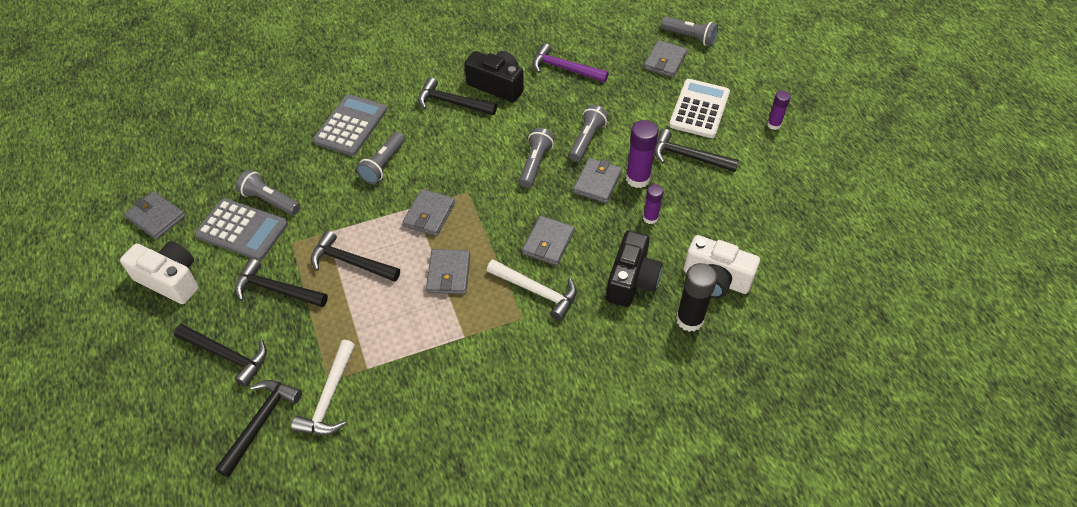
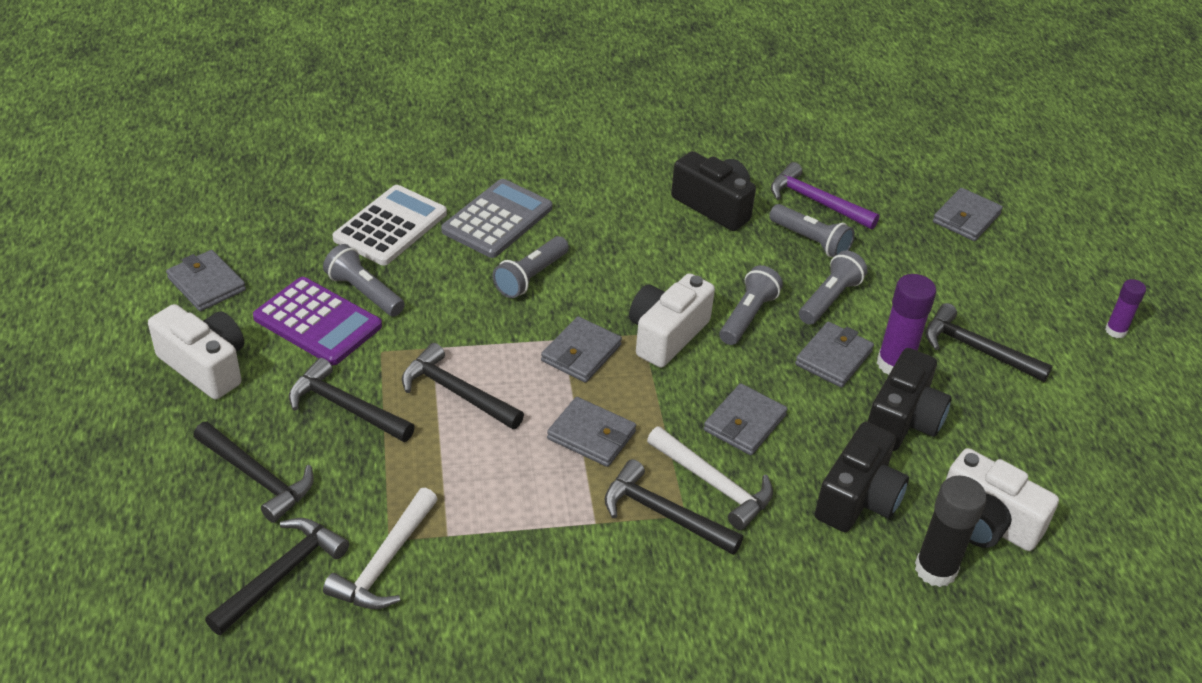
camera: 10 degrees right, 10 degrees down
(242, 230) = (318, 322): grey calculator -> purple calculator
(449, 274) = (591, 435): grey wallet -> grey wallet turned 75 degrees counterclockwise
(452, 103) = (645, 216): black hammer -> black hammer (663, 514)
(484, 189) = (666, 335): none -> white camera
(650, 218) = (903, 420): purple glue stick -> black camera
(690, 37) = (1010, 193): grey flashlight -> grey flashlight (811, 241)
(699, 109) = (1005, 289): white calculator -> white calculator (390, 226)

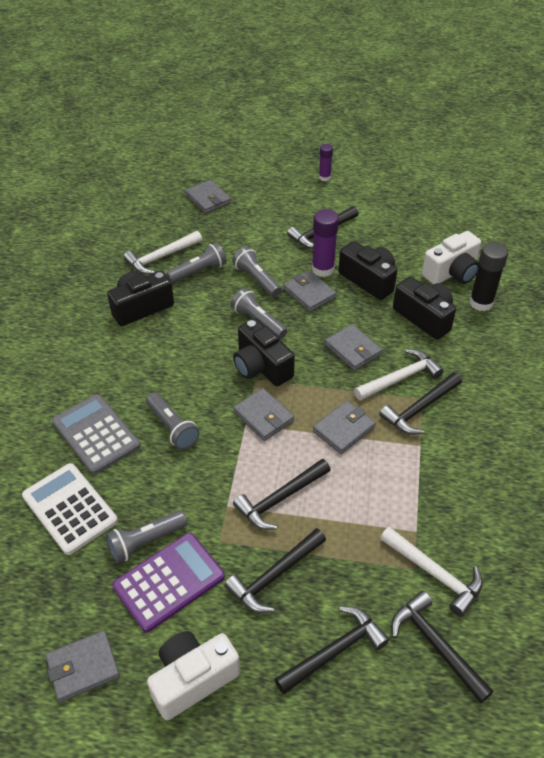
camera: 70 degrees left, 5 degrees up
(666, 335) = (261, 366): white camera -> black camera
(816, 202) = (161, 257): purple hammer -> white hammer

